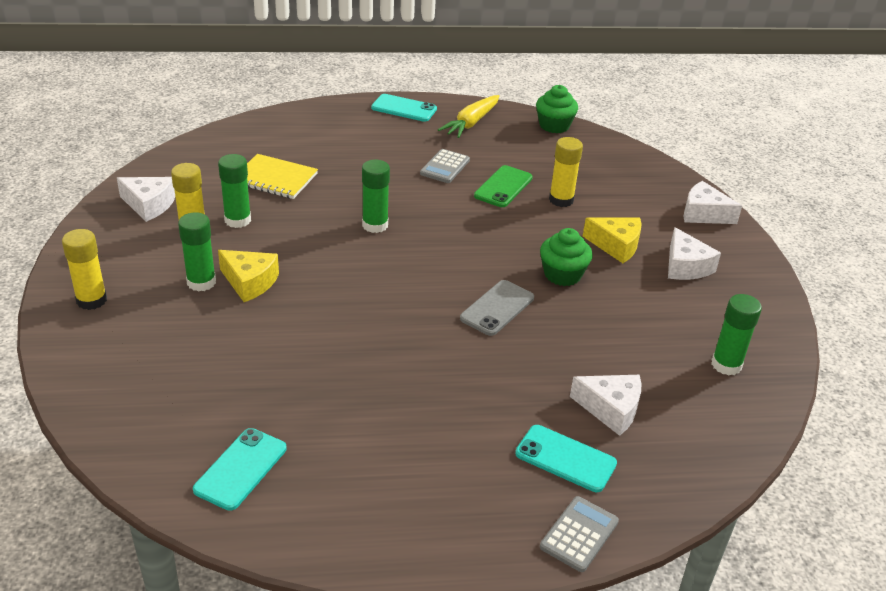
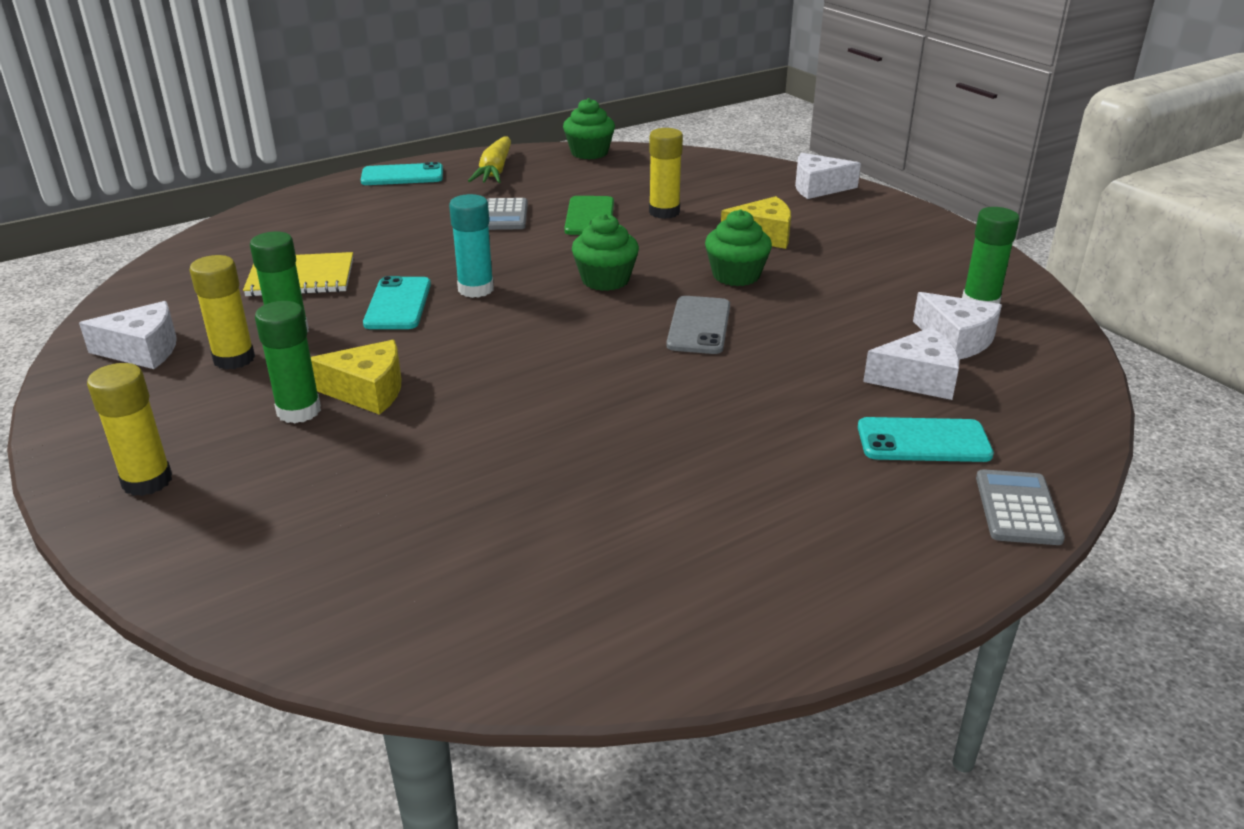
camera: 25 degrees left, 5 degrees down
(241, 469) = (554, 600): turquoise phone -> turquoise phone (398, 304)
(375, 225) = (476, 289): green glue stick -> turquoise glue stick
(466, 247) = (605, 280): none -> green cupcake
(685, 266) = (849, 234): white cheese -> white cheese (956, 339)

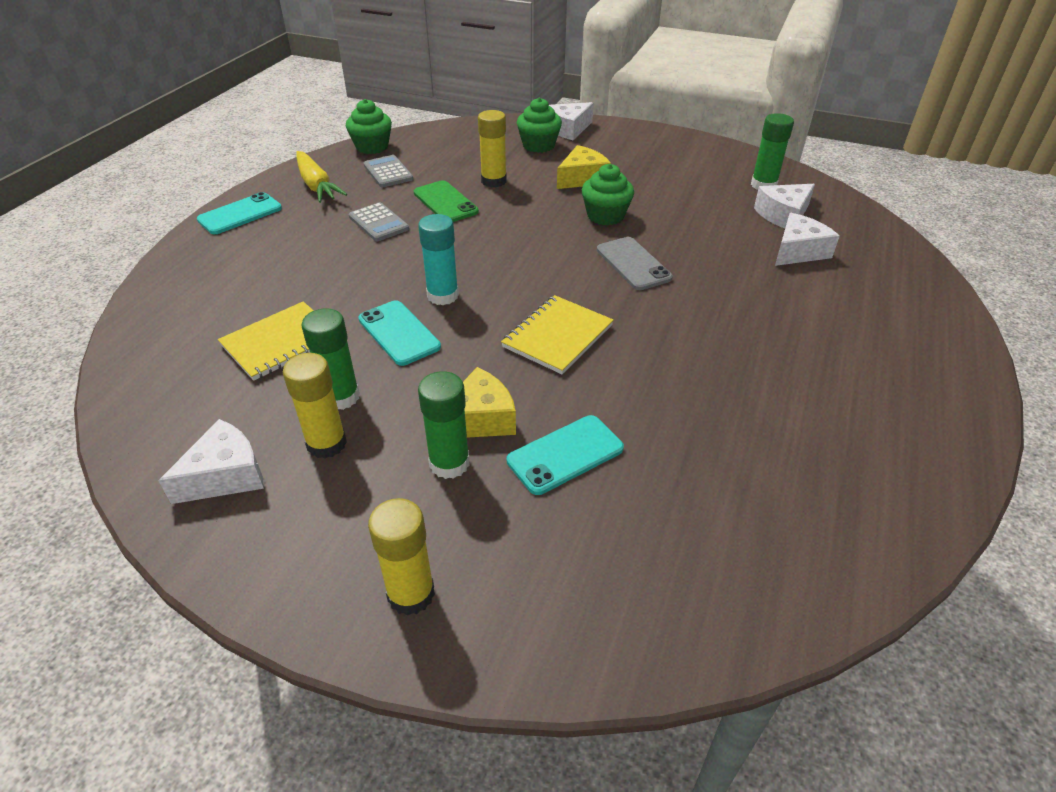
camera: 35 degrees left, 10 degrees up
(529, 357) = (557, 336): none -> yellow notebook
(605, 280) = (526, 251): green cupcake -> green cupcake (538, 145)
(923, 441) = (853, 293): turquoise phone -> turquoise phone (565, 454)
(956, 339) = (783, 215): white cheese -> white cheese turned 135 degrees clockwise
(1017, 508) = (946, 315): grey calculator -> grey calculator (388, 172)

